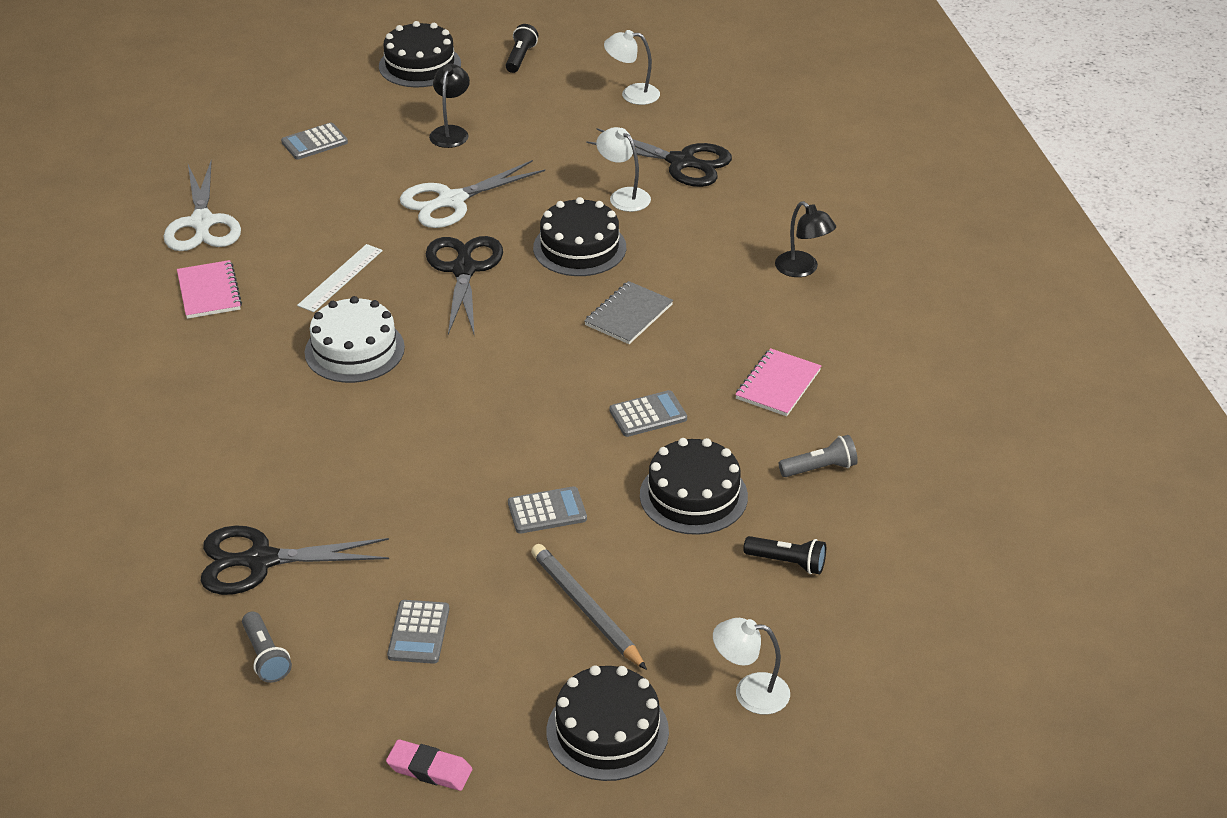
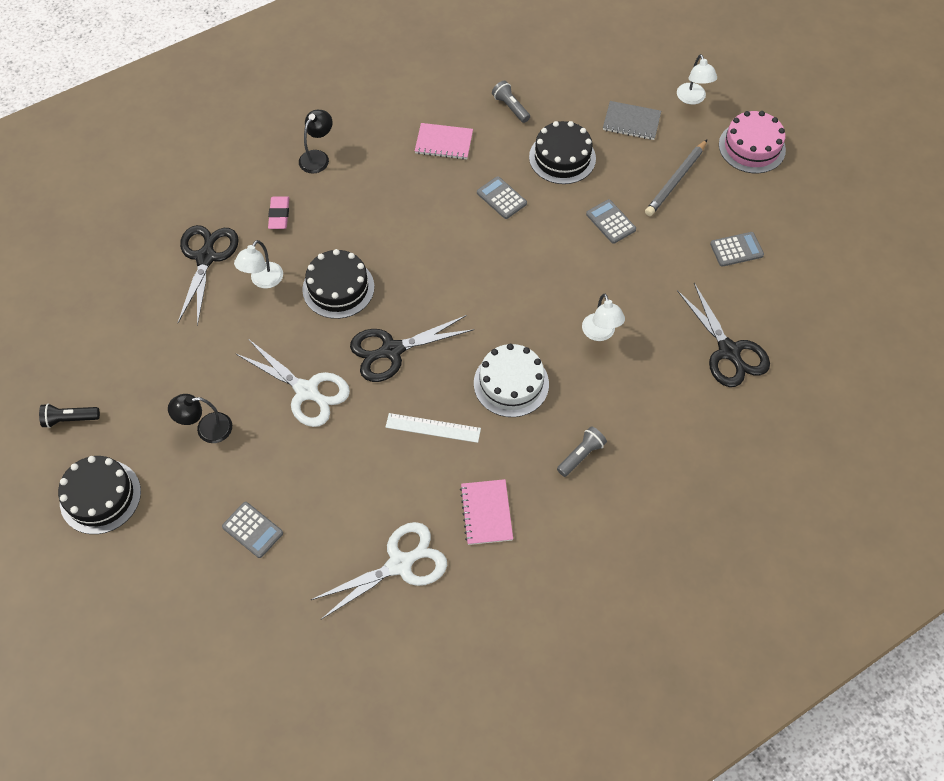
camera: 110 degrees left, 20 degrees up
(209, 292) = (486, 513): pink notebook -> pink notebook turned 60 degrees counterclockwise
(266, 656) = (796, 315): grey flashlight -> grey flashlight (581, 455)
(429, 769) = (820, 211): pink eraser -> pink eraser (279, 215)
(607, 731) = (752, 147): black cake -> pink cake
(628, 315) = (405, 237): grey notebook -> grey notebook (631, 122)
(632, 94) = (113, 318): white lamp -> white lamp (600, 333)
(787, 562) = (593, 105): black flashlight -> none

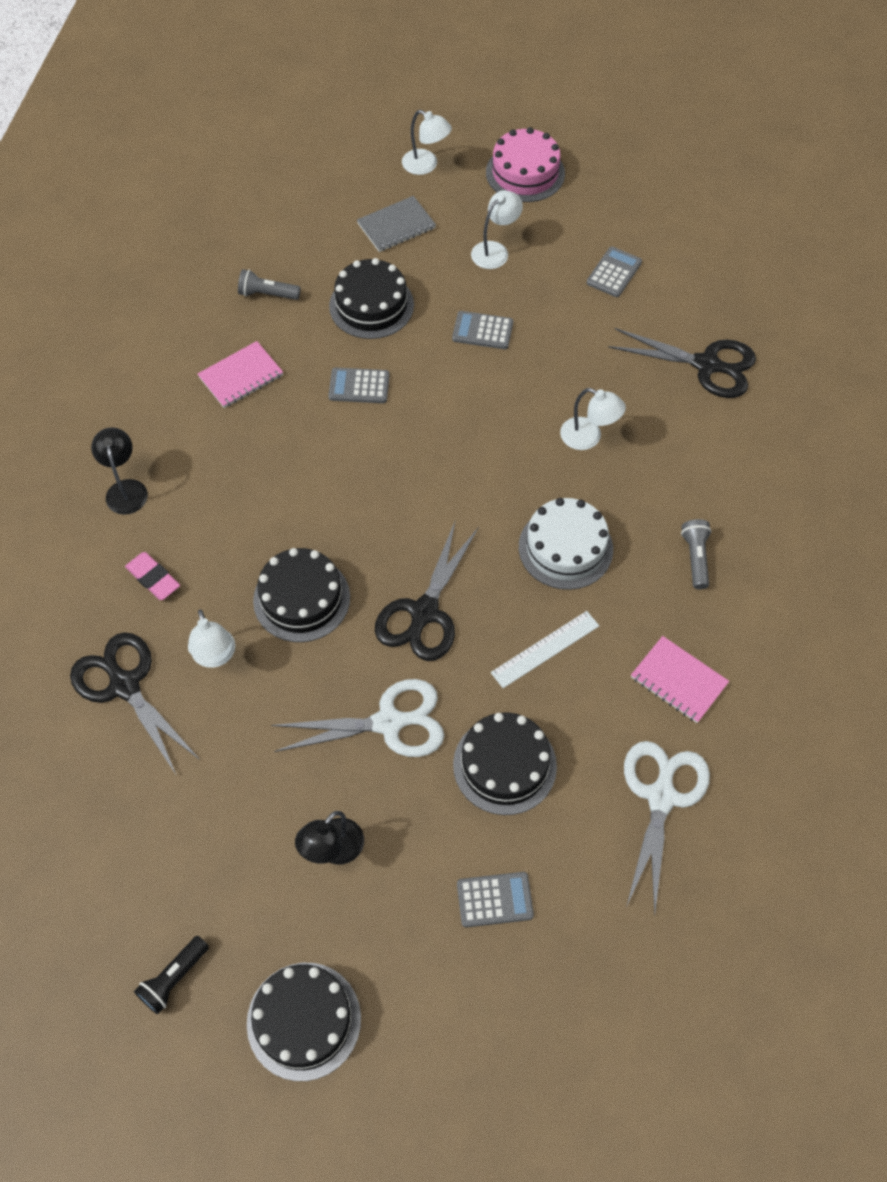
camera: 45 degrees left, 0 degrees up
(338, 468) = (504, 765): none -> black cake
(675, 180) = (495, 250): grey pencil -> white lamp

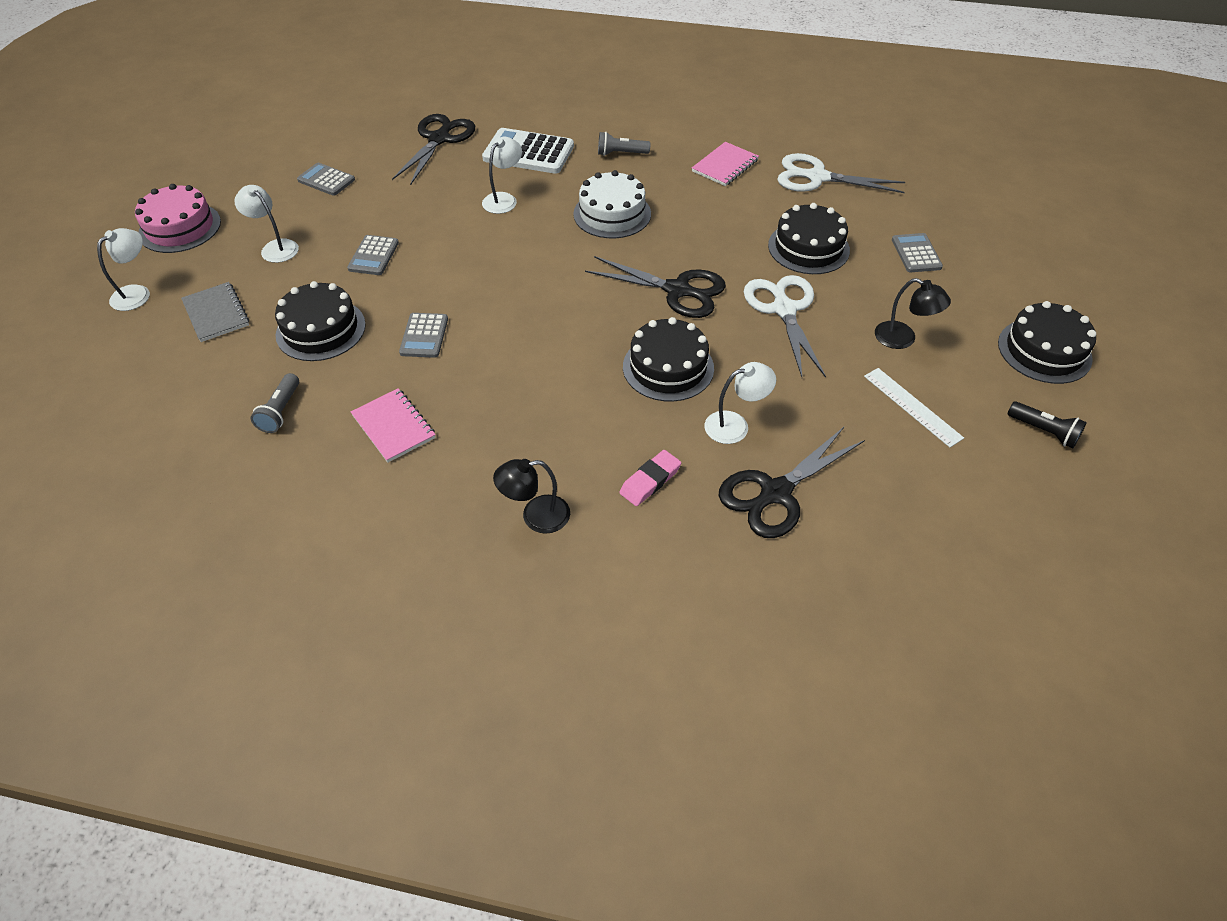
camera: 90 degrees left, 10 degrees down
(545, 649) = (705, 226): white ruler -> white ruler (912, 406)
(687, 457) = (528, 152): none -> white calculator

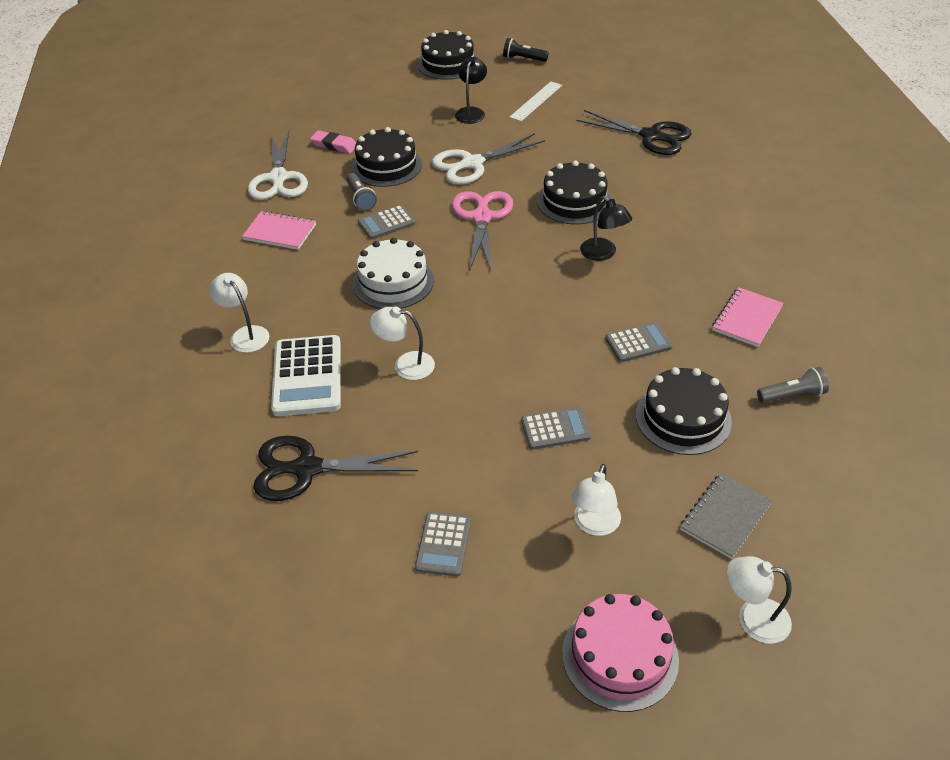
camera: 110 degrees left, 5 degrees down
(536, 516) = (757, 221): black lamp -> black lamp (603, 254)
(621, 153) = (283, 305): grey flashlight -> grey flashlight (360, 198)
(650, 481) = (685, 183): pink eraser -> pink eraser (334, 145)
(678, 290) = (482, 217): black scissors -> pink scissors
(735, 425) = (607, 161): white lamp -> white lamp (245, 334)
(916, 253) = (367, 119): grey calculator -> grey calculator (386, 223)
(1044, 431) = (523, 59): black flashlight -> black flashlight turned 90 degrees counterclockwise

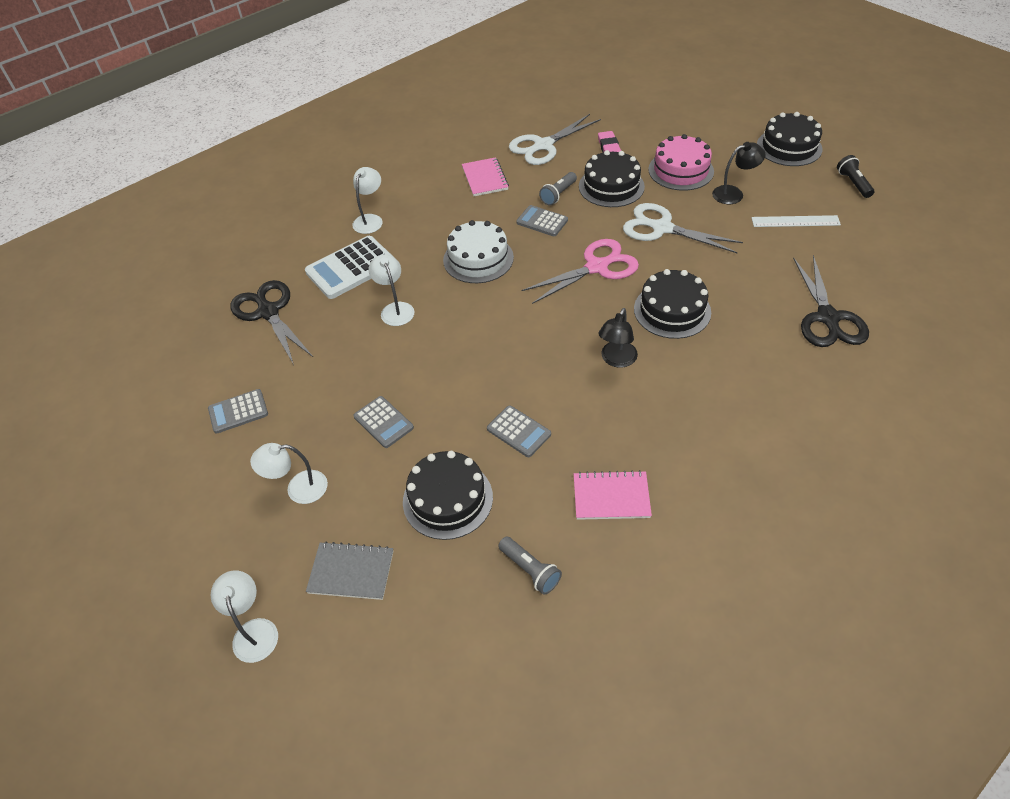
camera: 60 degrees right, 5 degrees up
(620, 656) = (184, 556): pink cake -> pink cake (681, 170)

